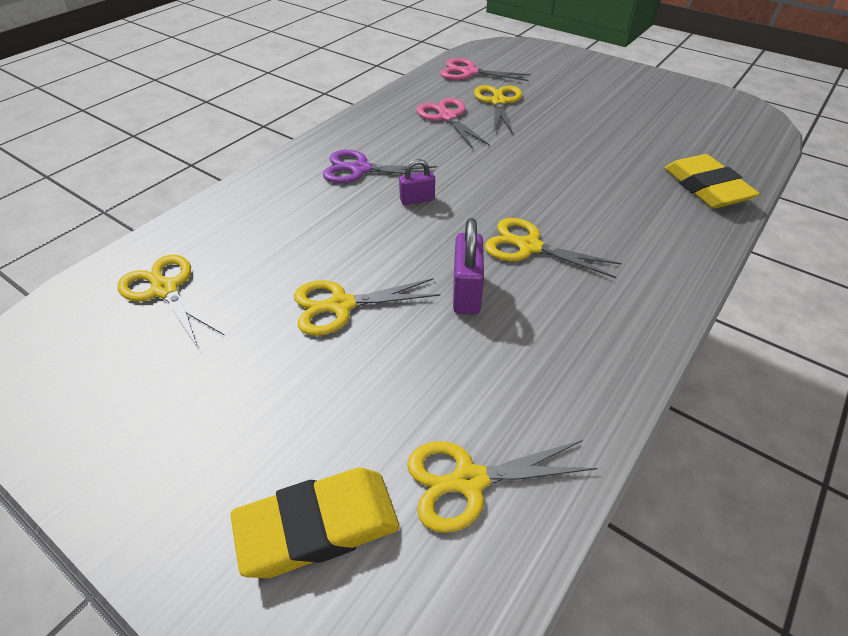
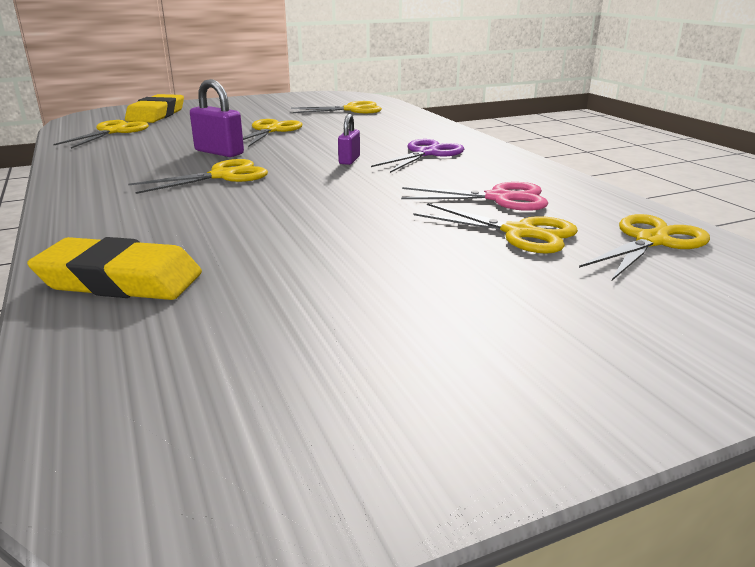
camera: 120 degrees right, 20 degrees down
(469, 72) = (651, 241): pink scissors -> yellow scissors

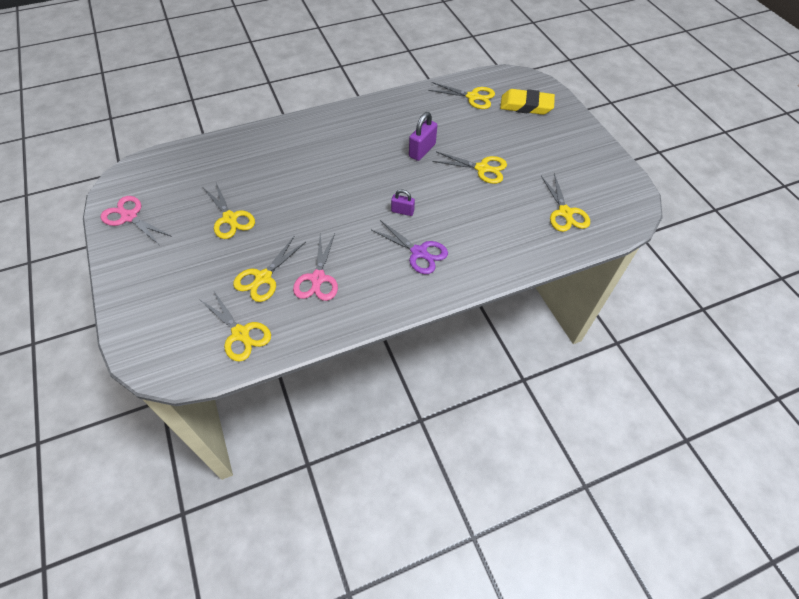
camera: 90 degrees right, 30 degrees up
(120, 280) = (242, 148): yellow eraser -> none
(222, 176) = (372, 158): yellow scissors -> yellow scissors (230, 218)
(373, 433) = (129, 217): none -> pink scissors

